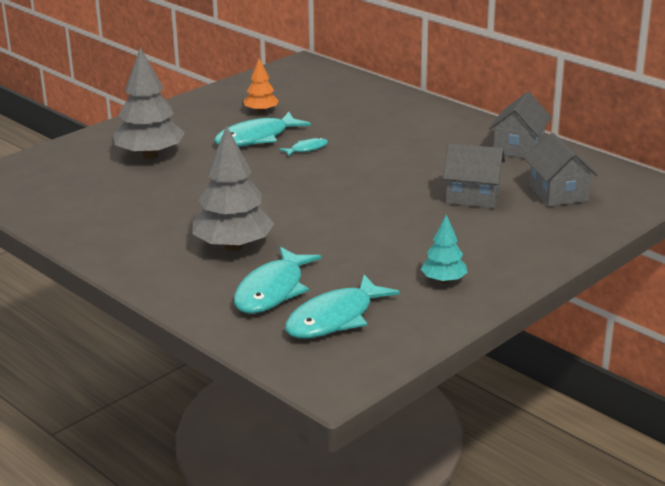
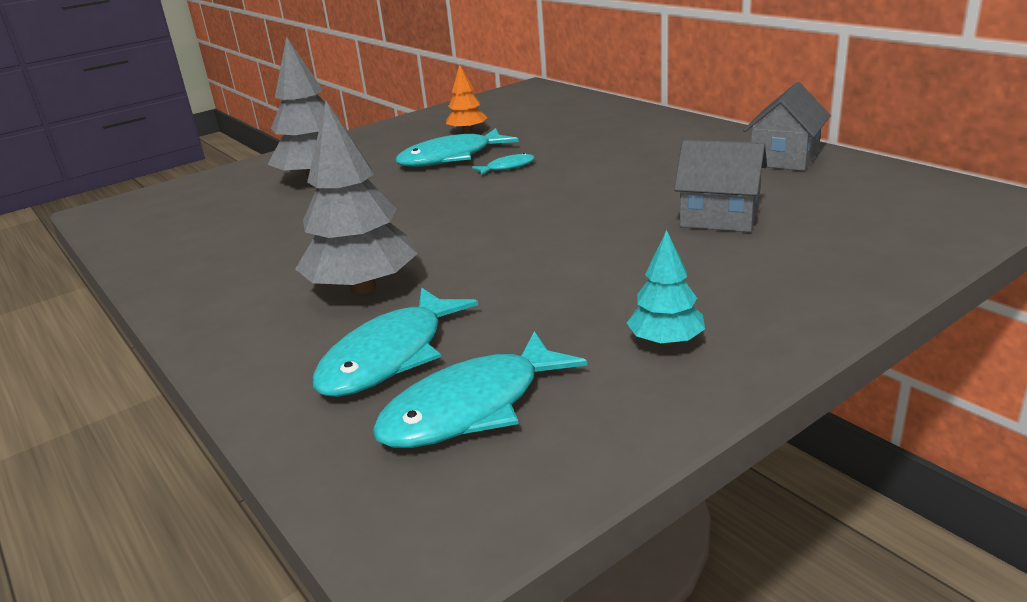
camera: 10 degrees right, 0 degrees up
(558, 193) = (847, 211): grey house -> none

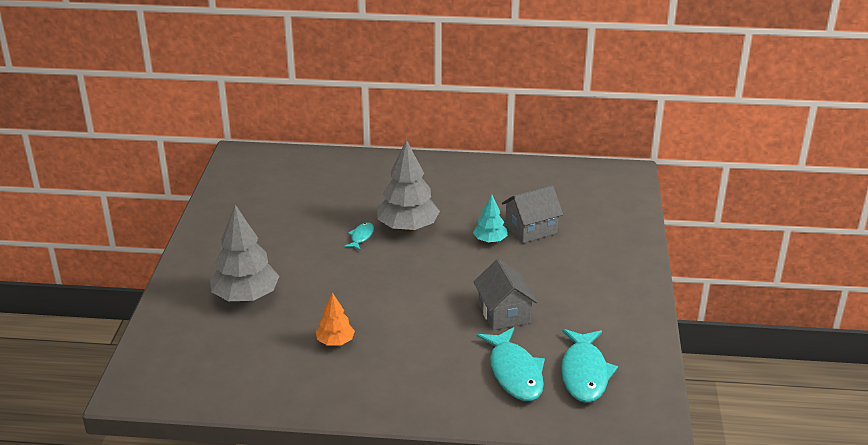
camera: 50 degrees left, 5 degrees up
(363, 287) = (434, 349): grey tree -> grey tree (407, 227)
(451, 157) = (308, 243): turquoise fish -> none
(467, 131) = (274, 215): orange tree -> orange tree (335, 342)
(666, 341) = (606, 307): turquoise tree -> turquoise tree (490, 240)
(784, 158) = (504, 174): grey house -> grey house (504, 313)

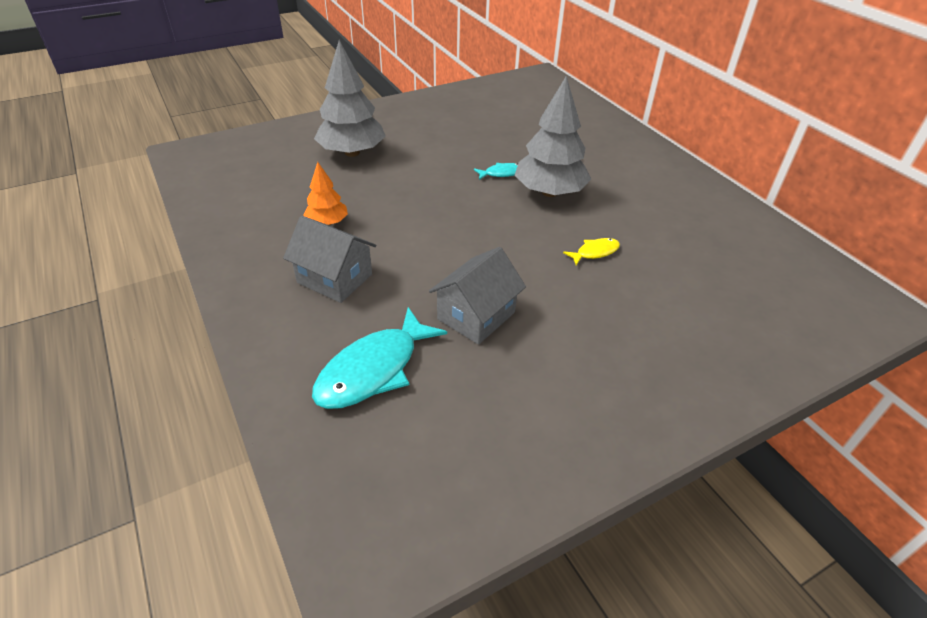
camera: 55 degrees right, 10 degrees up
(490, 240) = (595, 252): turquoise tree -> yellow fish
(531, 229) = (654, 273): grey house -> grey house (334, 278)
(584, 373) = (422, 438): turquoise fish -> none

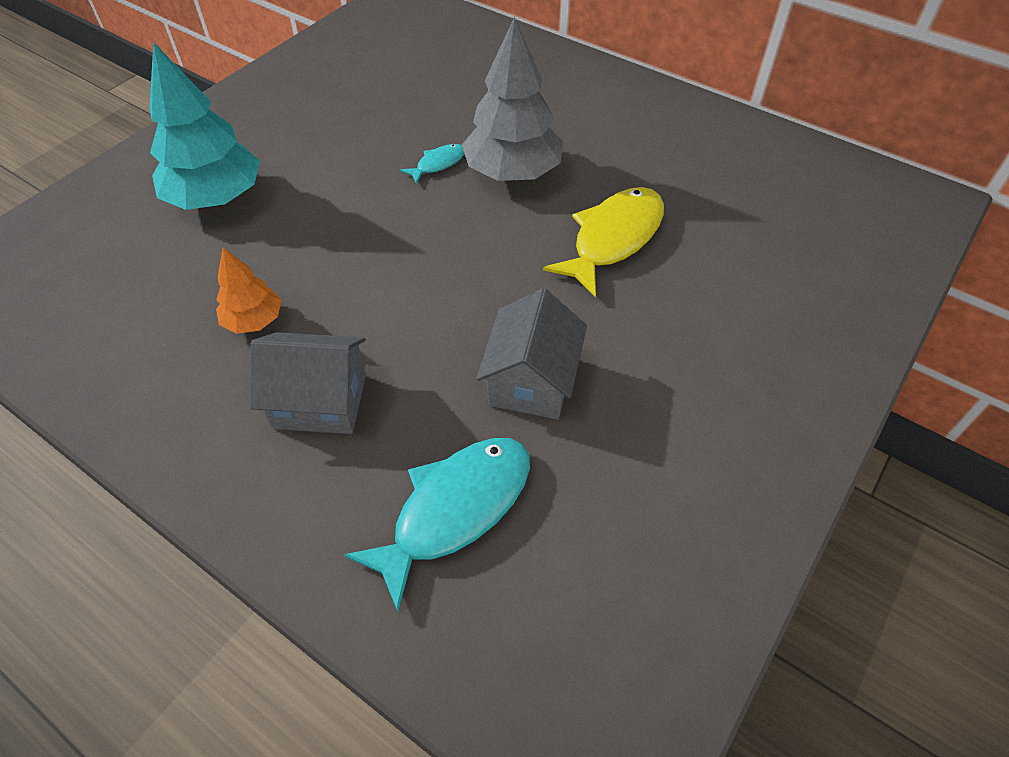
camera: 25 degrees left, 10 degrees up
(352, 153) = (216, 198): grey tree -> turquoise tree
(373, 369) = (455, 510): turquoise fish -> turquoise fish turned 150 degrees counterclockwise
(595, 252) = (613, 239): yellow fish -> yellow fish, size x2.06

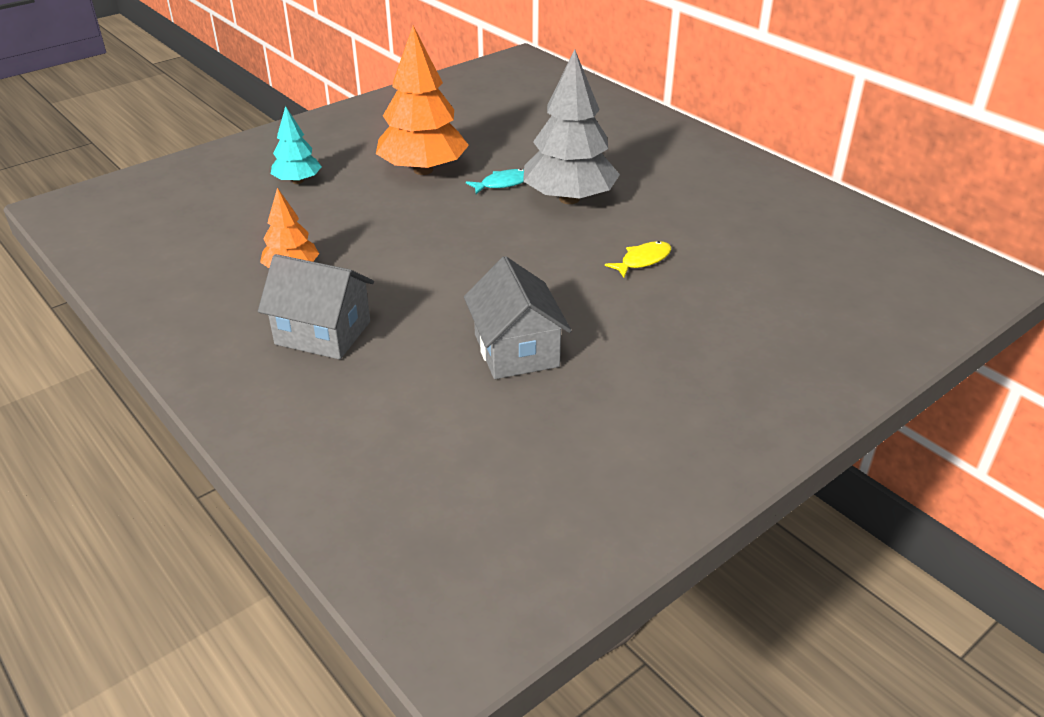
camera: 15 degrees right, 15 degrees down
(216, 198) = (297, 181): turquoise tree -> turquoise tree, size x0.54
(348, 160) = (423, 170): none -> orange tree
(455, 510) = (405, 428): turquoise fish -> none
(531, 381) = (516, 350): grey house -> grey house turned 45 degrees counterclockwise
(613, 239) = (643, 260): yellow fish -> yellow fish, size x0.49

